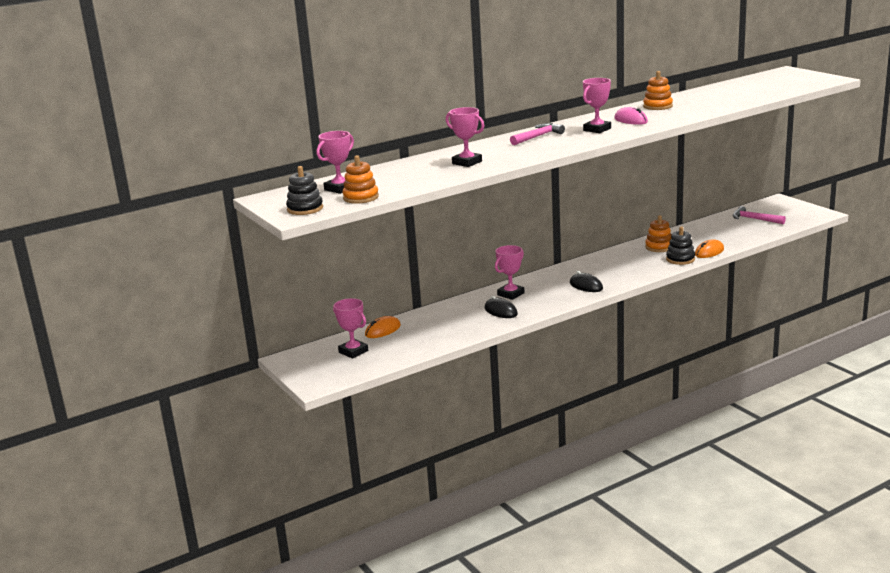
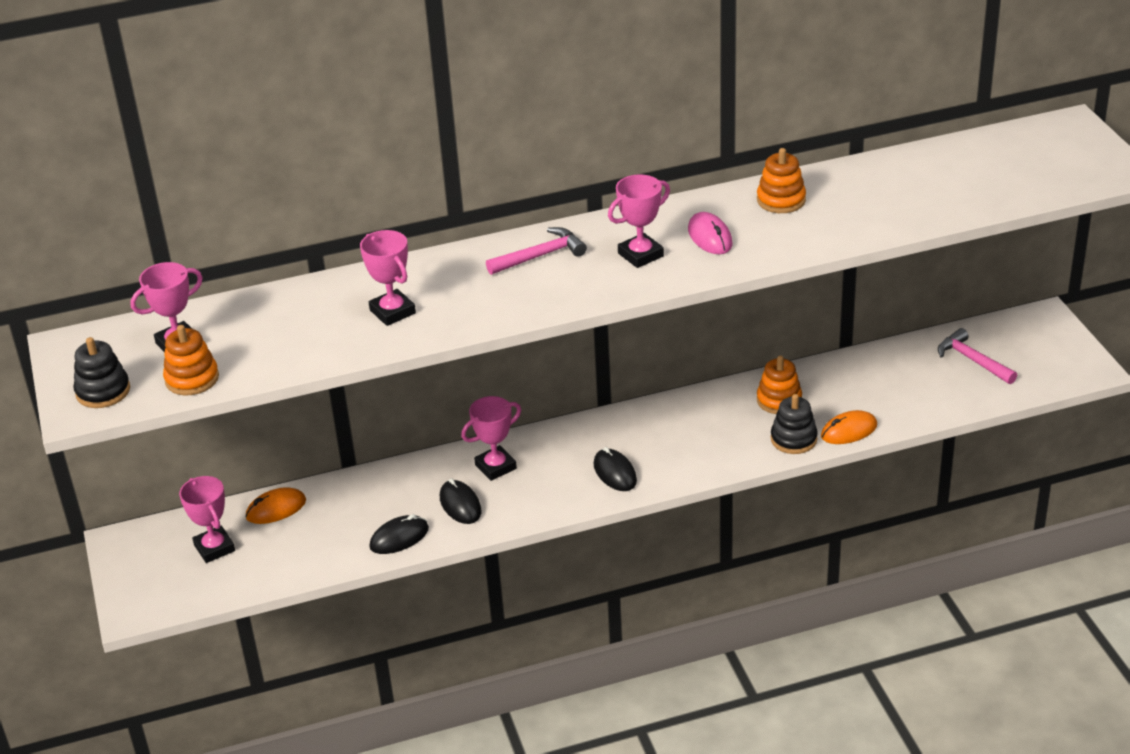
camera: 15 degrees right, 15 degrees up
(472, 329) = (399, 538): none -> black mouse

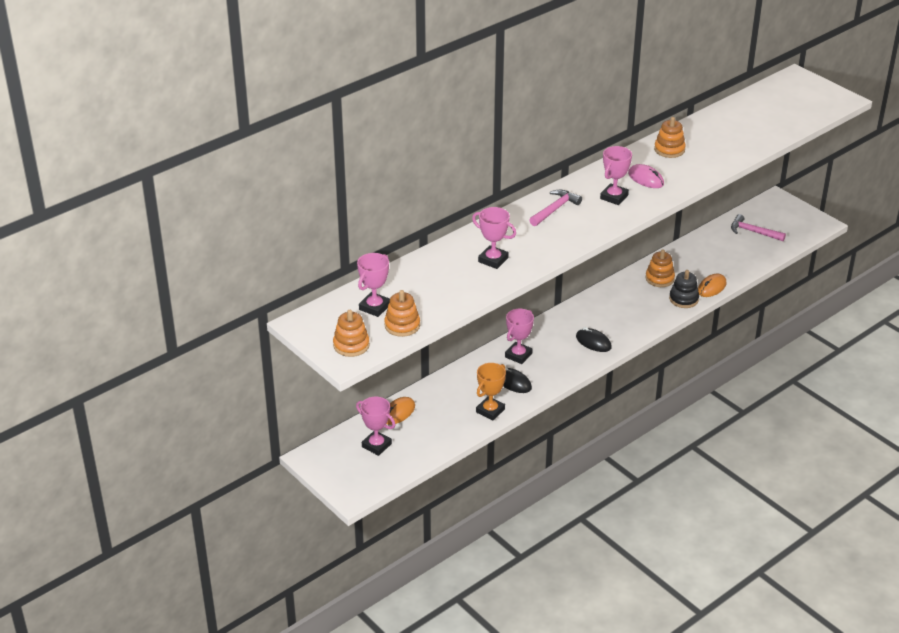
camera: 25 degrees left, 0 degrees up
(103, 391) = (351, 345): black stacking toy -> orange stacking toy
(399, 538) = (490, 411): black mouse -> orange trophy

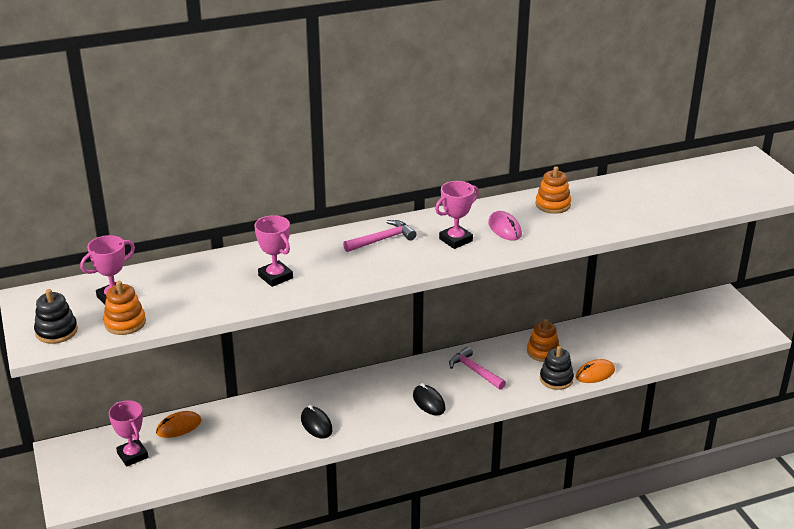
camera: 20 degrees right, 5 degrees down
(351, 345) = (56, 331): orange stacking toy -> black stacking toy
(490, 411) = (272, 448): orange trophy -> none
(518, 355) = (341, 397): pink trophy -> none
(753, 232) = (676, 326): pink hammer -> pink hammer (474, 371)

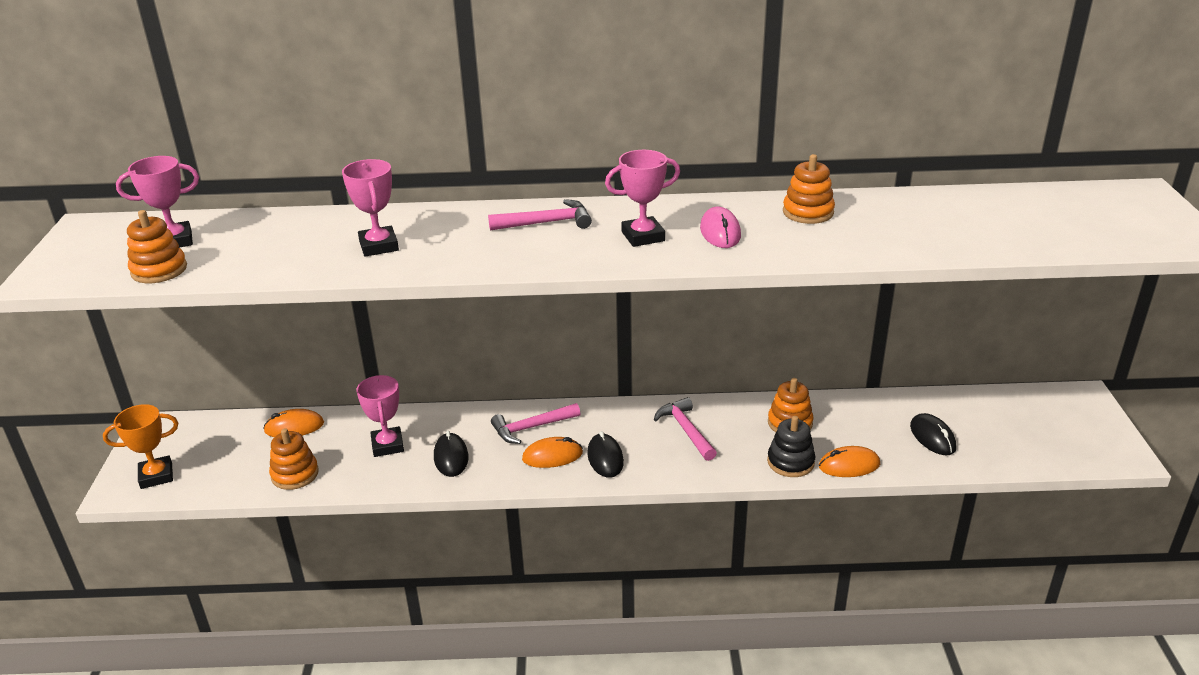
camera: 20 degrees right, 0 degrees up
(56, 331) = (77, 267): black stacking toy -> none
(93, 486) = (156, 476): none -> orange trophy
(132, 455) = (223, 450): pink trophy -> pink trophy (387, 445)
(204, 461) = (295, 474): none -> orange stacking toy
(363, 391) = (531, 428): none -> pink hammer
(390, 408) = (552, 456): none -> orange mouse
(640, 343) = (932, 437): none -> black mouse

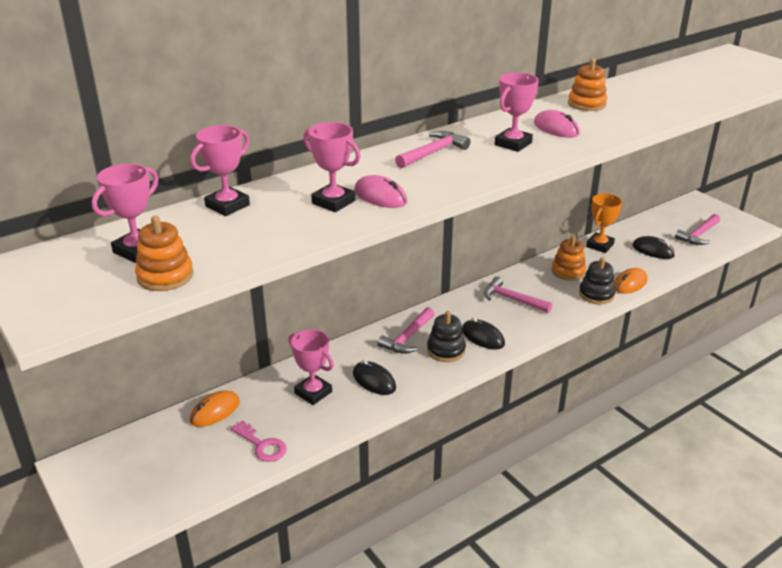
camera: 35 degrees left, 0 degrees up
(156, 476) = (131, 502): orange trophy -> orange trophy (599, 245)
(294, 222) = (227, 206): none -> pink trophy
(295, 474) = (262, 445): orange stacking toy -> pink key
(425, 253) = (380, 196): none -> pink mouse
(552, 456) = (446, 350): orange mouse -> black stacking toy
(1024, 440) = (698, 235): none -> pink hammer

